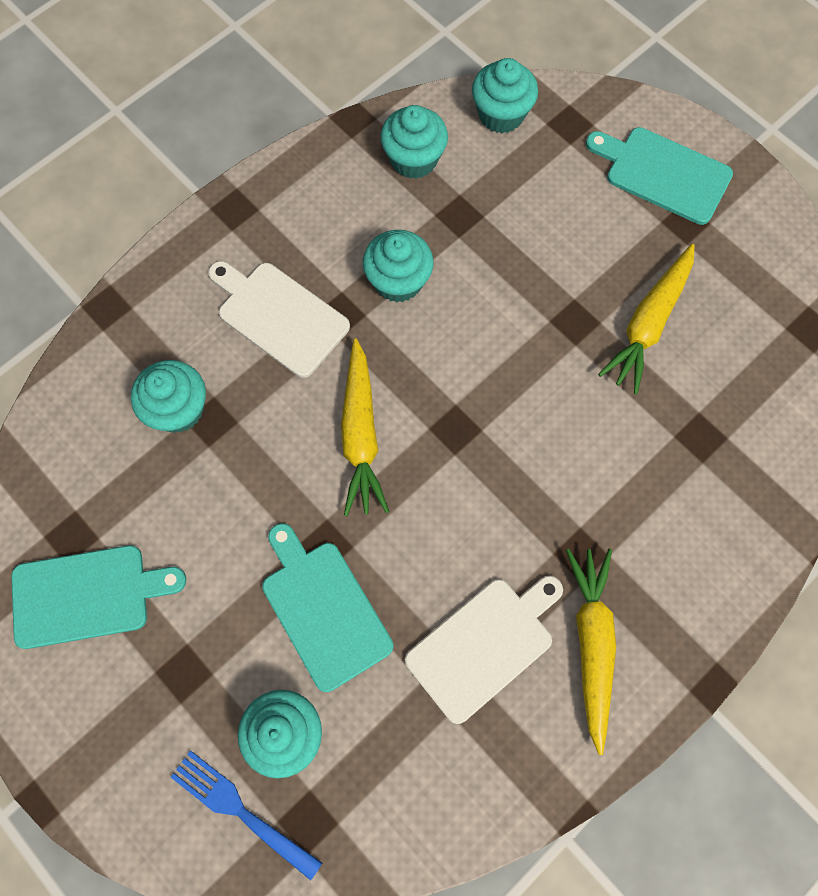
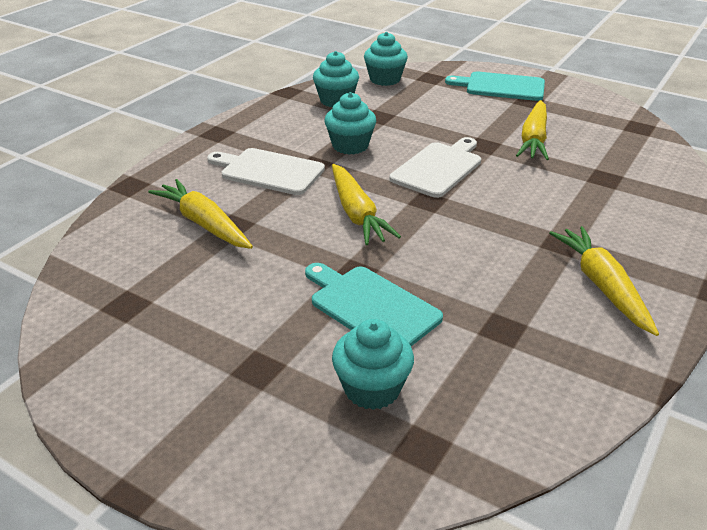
camera: 15 degrees left, 35 degrees down
(88, 595) = (150, 336): turquoise cutting board -> none
(178, 409) = (204, 223): turquoise cupcake -> yellow carrot
(242, 811) = (353, 453): blue fork -> none
(484, 645) = (517, 302): white cutting board -> white cutting board (438, 168)

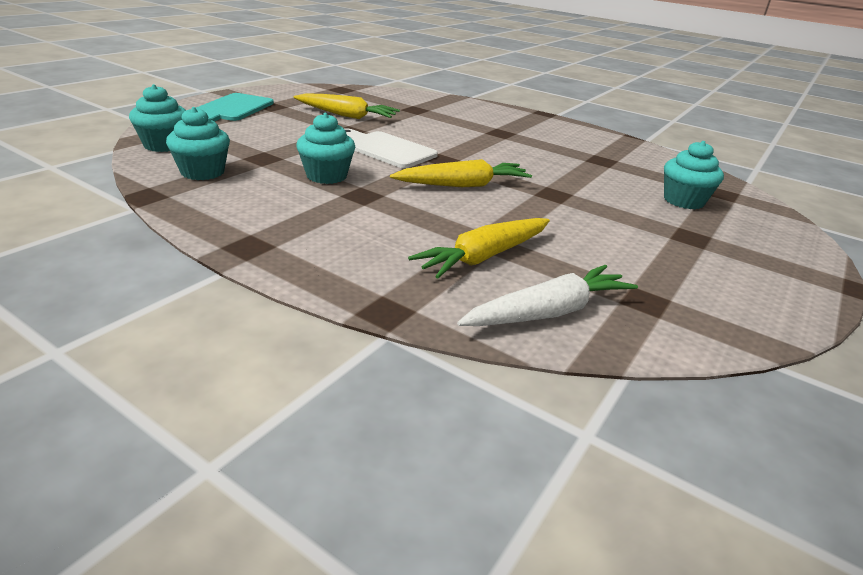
camera: 90 degrees left, 5 degrees down
(117, 250) = (549, 312): none -> white carrot
(268, 171) = (371, 218): white cutting board -> none
(371, 306) = (596, 193): turquoise cutting board -> none
(602, 285) = (547, 132): yellow carrot -> none

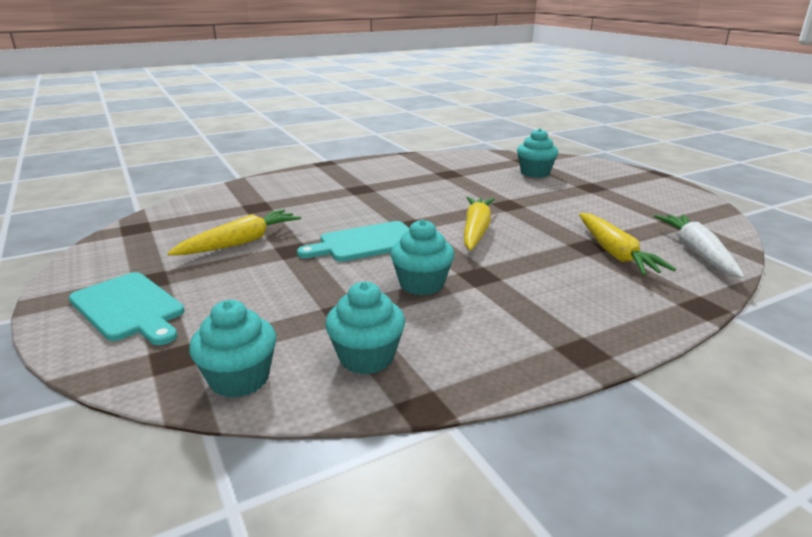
camera: 60 degrees left, 5 degrees down
(386, 149) = (365, 243): white cutting board -> turquoise cutting board

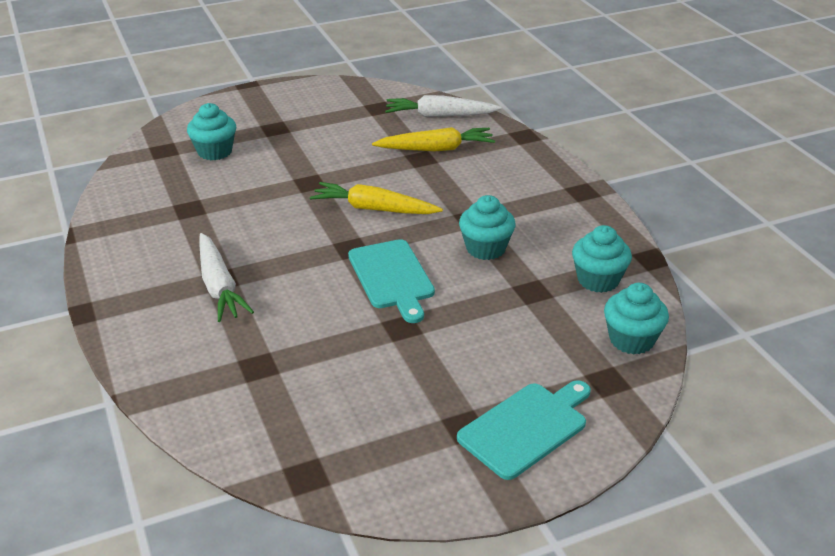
camera: 85 degrees left, 10 degrees up
(241, 242) = (375, 367): yellow carrot -> none
(351, 189) = (219, 286): none -> white carrot

